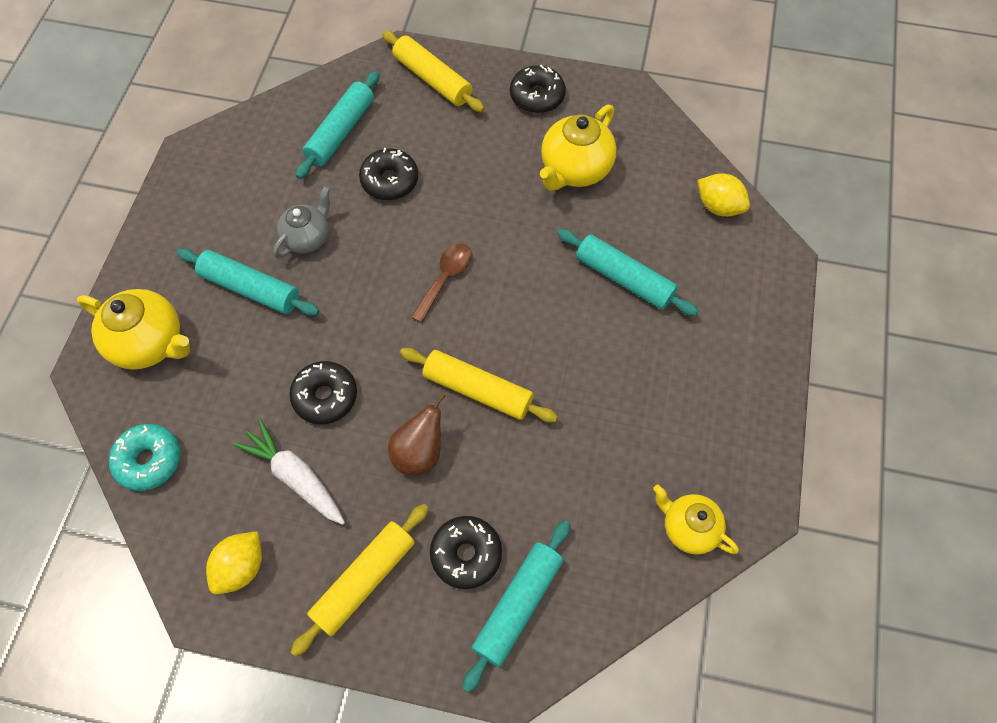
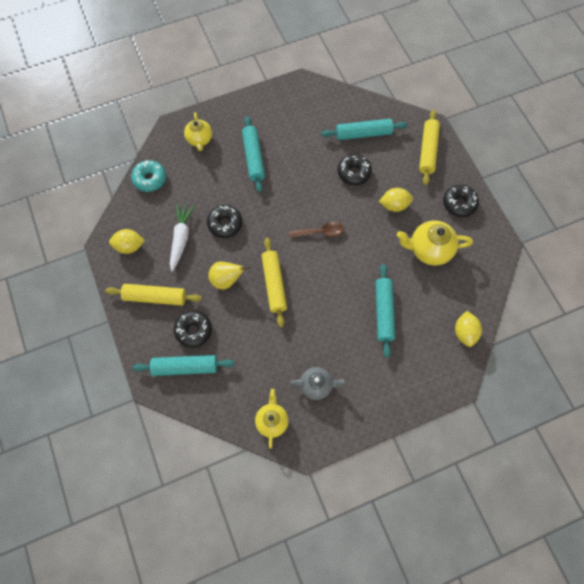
camera: 55 degrees right, 5 degrees up
(149, 343) = (199, 139): yellow teapot -> yellow teapot, size x0.66
(307, 238) = (296, 161): grey teapot -> grey teapot (316, 385)
(419, 453) = (226, 280): brown pear -> yellow pear
(479, 166) = (394, 205): none -> yellow lemon

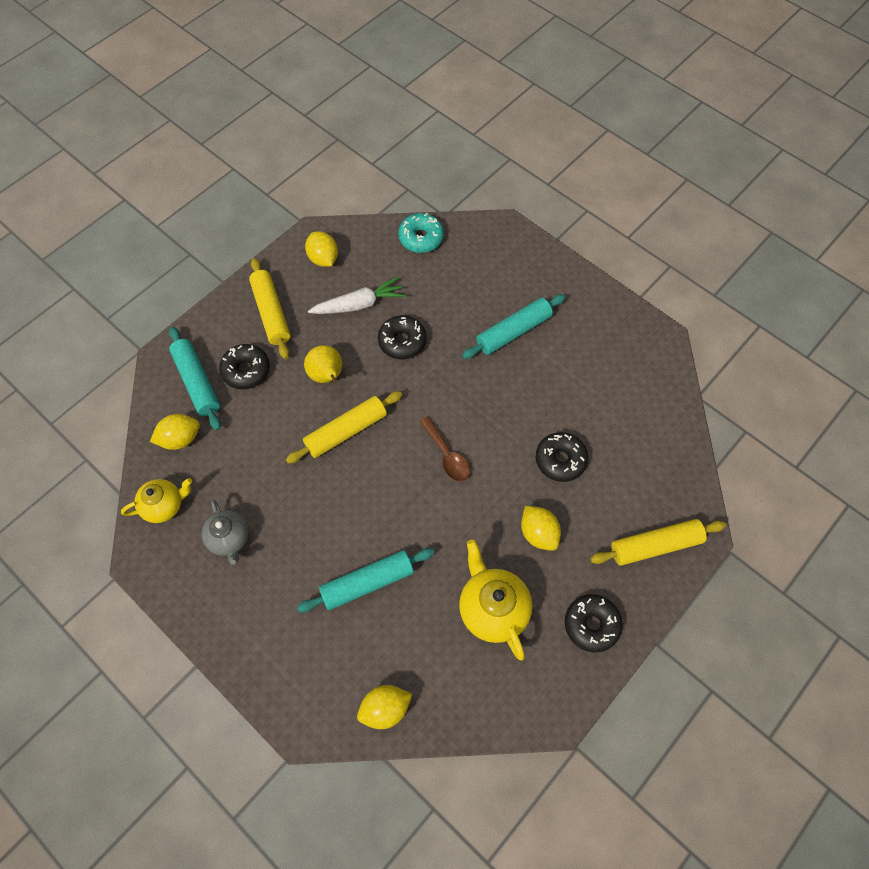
camera: 65 degrees right, 5 degrees down
(199, 139) = (504, 263): yellow teapot -> none
(225, 393) = (180, 439): none -> yellow lemon
(363, 134) = (630, 447): turquoise rolling pin -> none

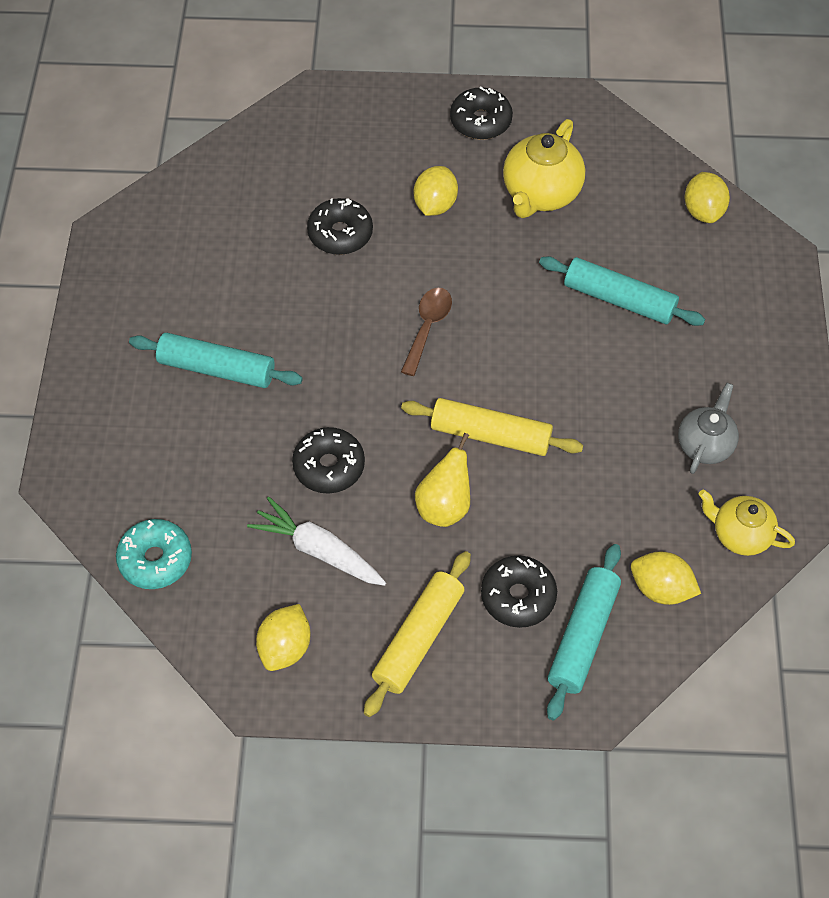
camera: 130 degrees left, 5 degrees down
(385, 709) = (703, 211): yellow lemon -> yellow lemon turned 60 degrees clockwise
(655, 545) = (360, 118): yellow rolling pin -> none

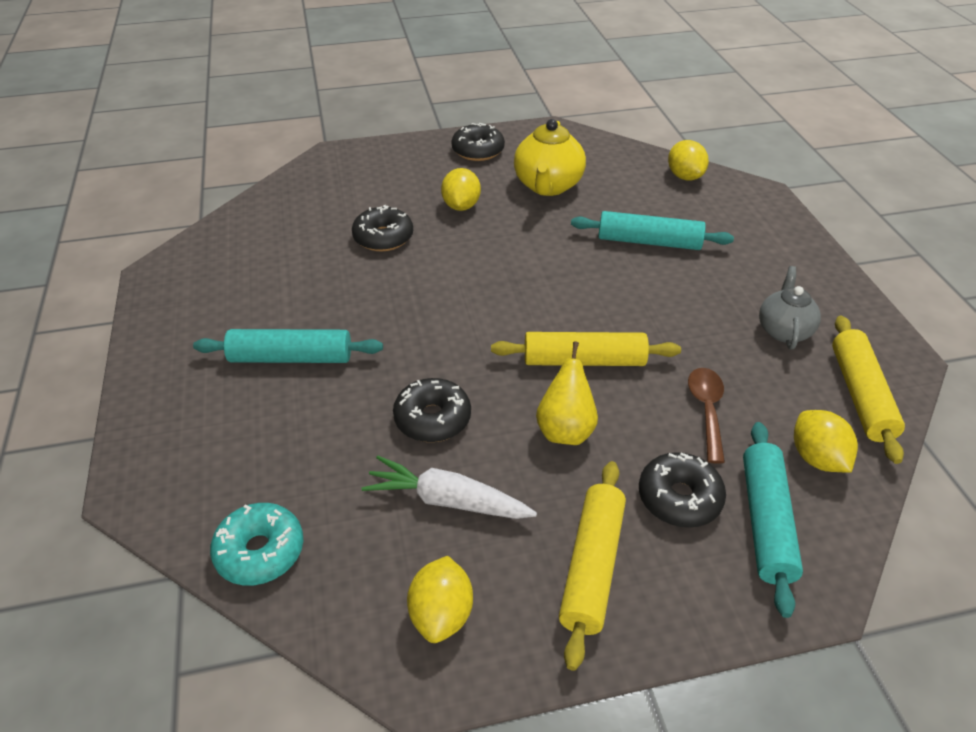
camera: 15 degrees left, 15 degrees down
(427, 327) = (488, 289): brown spoon -> brown spoon (706, 410)
(661, 589) = (817, 458): yellow lemon -> yellow lemon turned 60 degrees clockwise
(740, 535) = (860, 395): yellow teapot -> yellow rolling pin

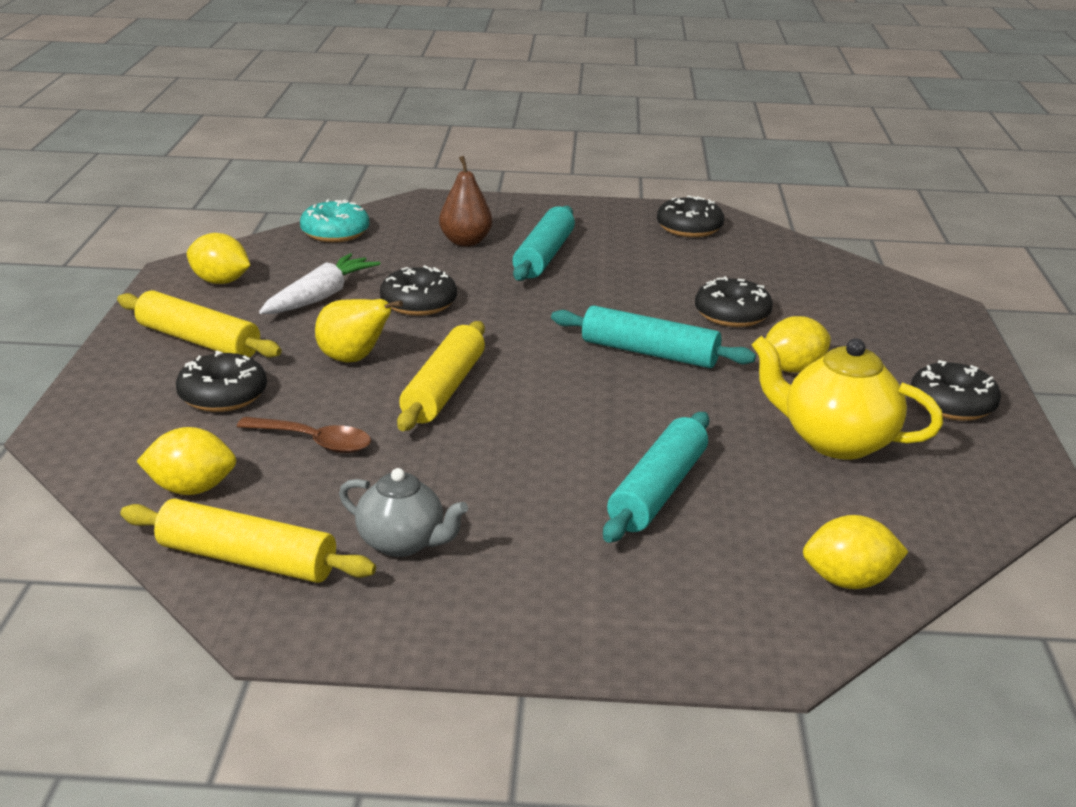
camera: 105 degrees right, 15 degrees down
(200, 278) = (689, 228): none -> black donut
(266, 423) = (465, 242): none -> brown pear
(461, 206) = (792, 369): yellow lemon -> yellow lemon turned 45 degrees counterclockwise
(766, 522) = (153, 432): turquoise rolling pin -> turquoise rolling pin (649, 353)

